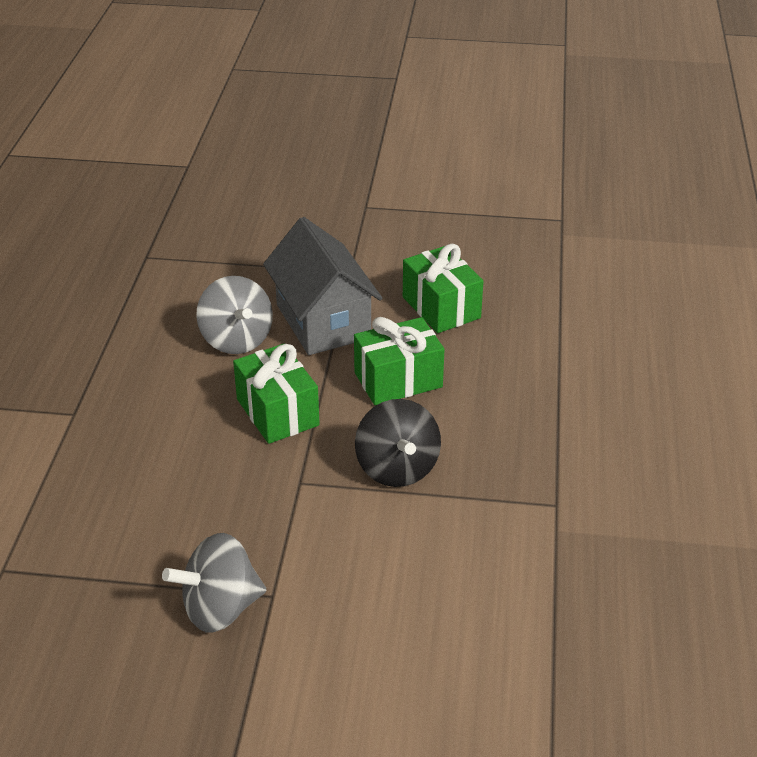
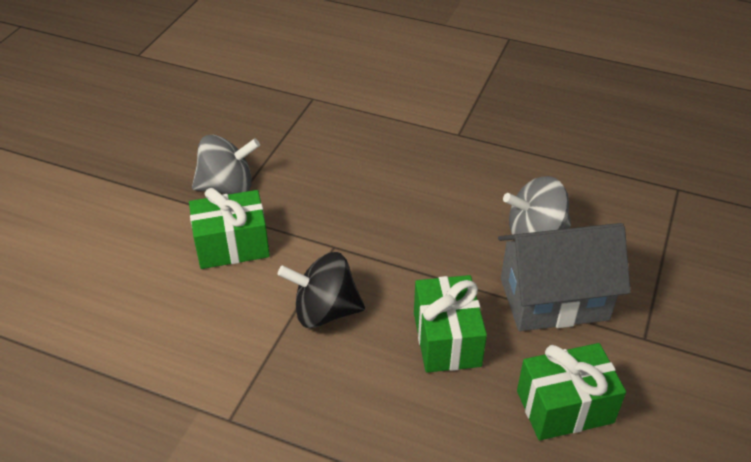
camera: 105 degrees right, 5 degrees up
(220, 608) = (227, 187): grey spinning top -> grey spinning top turned 90 degrees clockwise
(277, 412) = (425, 245): green gift -> green gift (232, 245)

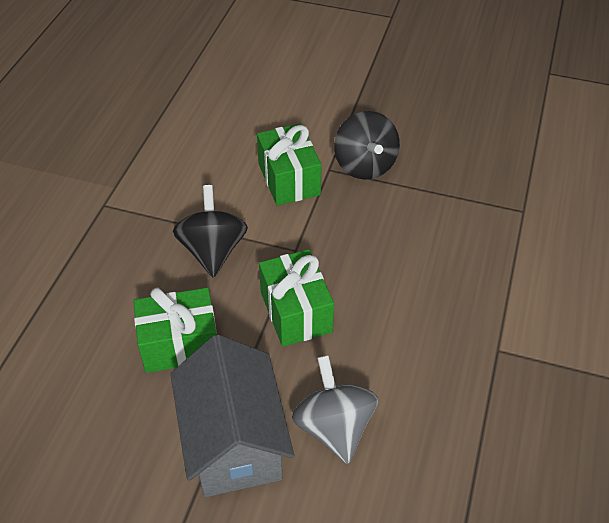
camera: 85 degrees right, 5 degrees up
(227, 187) = (365, 165): grey spinning top -> black spinning top
(564, 406) = (94, 443): green gift -> green gift (296, 312)

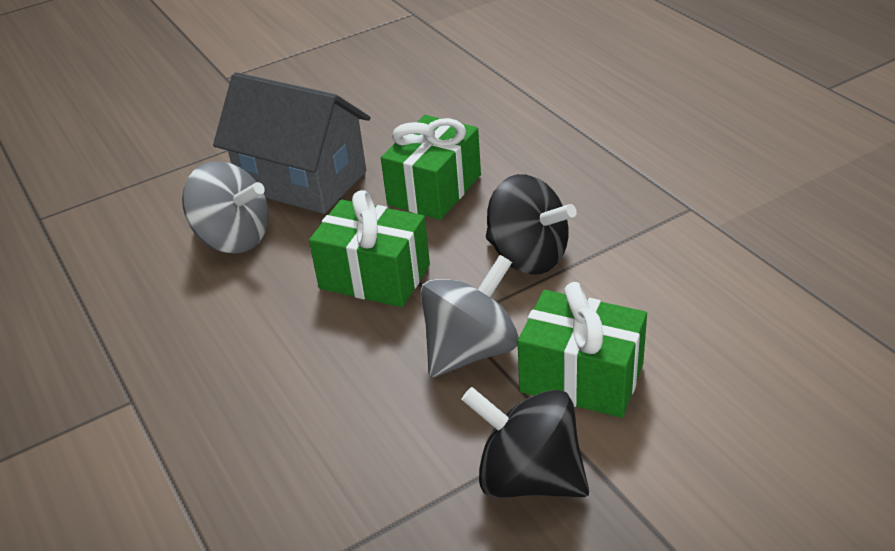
camera: 135 degrees right, 10 degrees down
(311, 229) = (471, 350): none -> grey spinning top

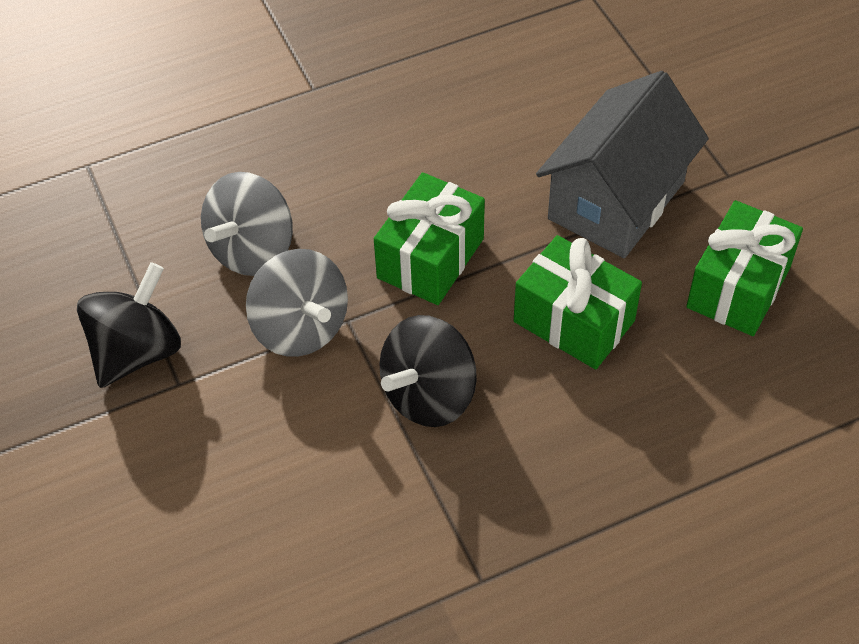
camera: 95 degrees right, 15 degrees up
(233, 238) = (522, 145): grey spinning top -> grey spinning top (252, 250)
(581, 377) = (237, 411): green gift -> green gift (738, 287)

